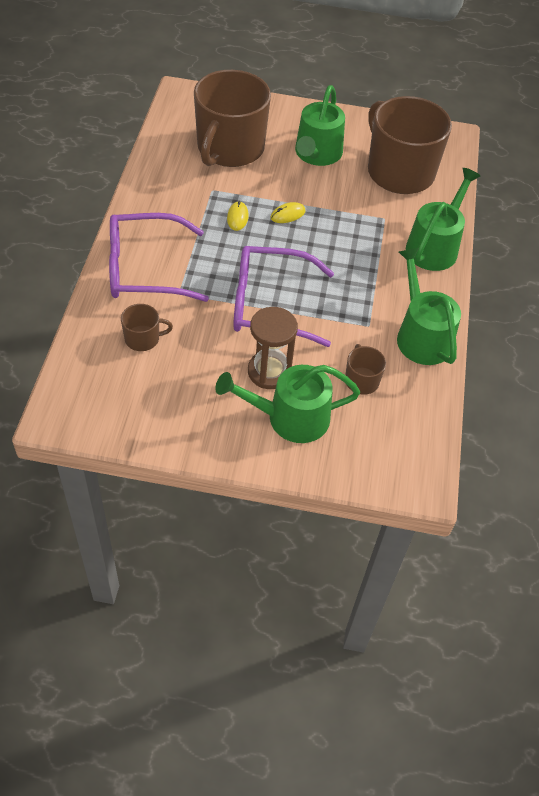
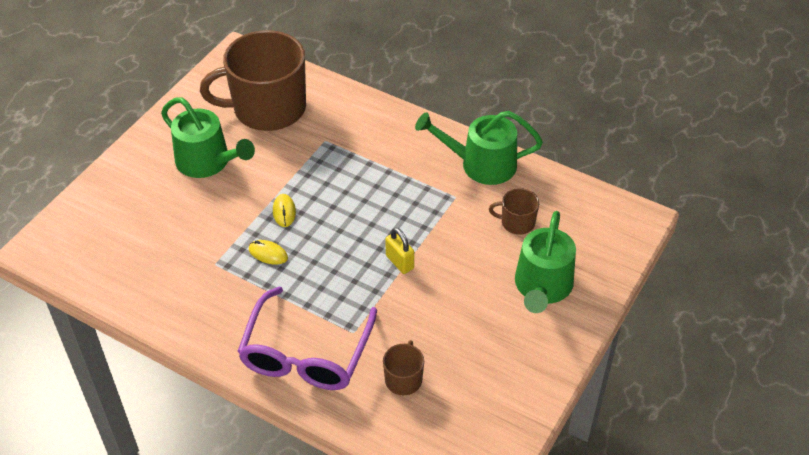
camera: 65 degrees left, 5 degrees down
(230, 148) = (158, 230): brown mug -> none
(269, 304) = (399, 262): purple glasses -> yellow padlock
(269, 372) = (483, 287): brown hourglass -> none
(434, 246) = (378, 118): green watering can -> none

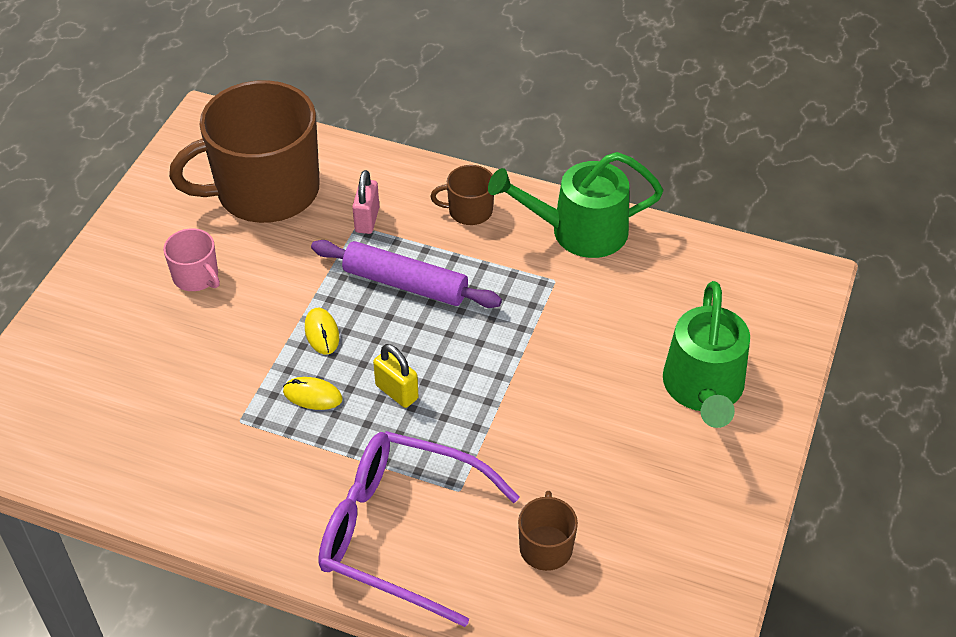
camera: 10 degrees left, 0 degrees up
(207, 162) = (196, 276): green watering can -> pink mug
(306, 354) = (399, 532): purple glasses -> purple glasses turned 105 degrees clockwise
(333, 137) = (367, 220): none -> pink padlock
(349, 185) = (405, 284): none -> purple rolling pin
(399, 262) = (500, 382): yellow padlock -> yellow padlock (397, 392)
(517, 222) = (647, 305): brown mug -> brown mug (469, 211)

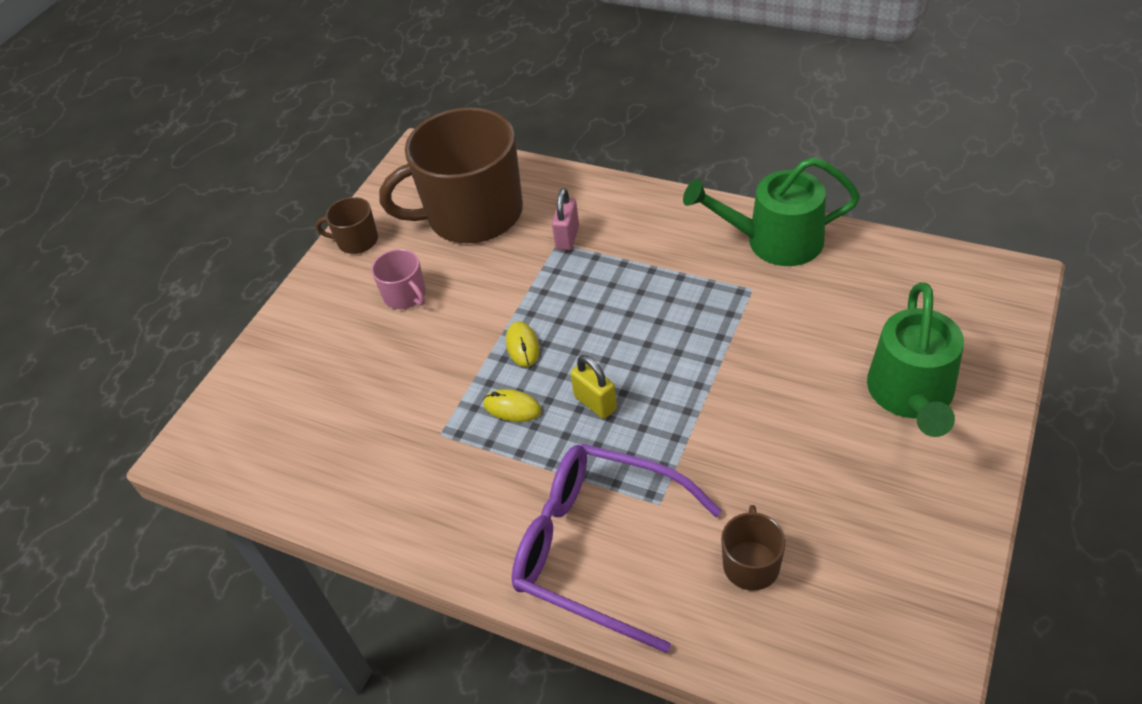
camera: 10 degrees right, 0 degrees up
(405, 284) = (604, 297): purple rolling pin -> none
(469, 211) = (665, 225): brown mug -> brown mug (356, 241)

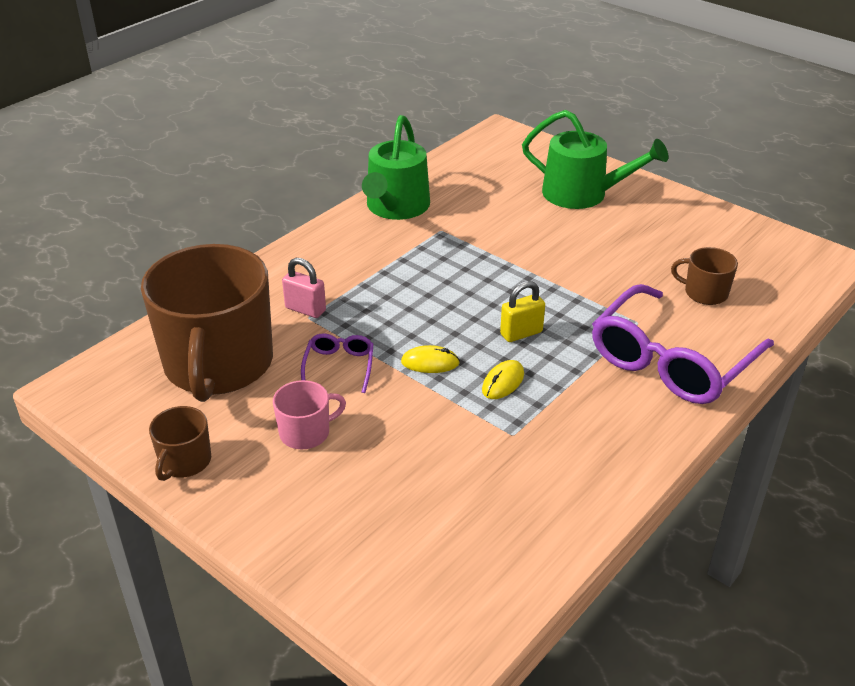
camera: 80 degrees left, 10 degrees down
(495, 286) = (339, 366): none -> purple glasses

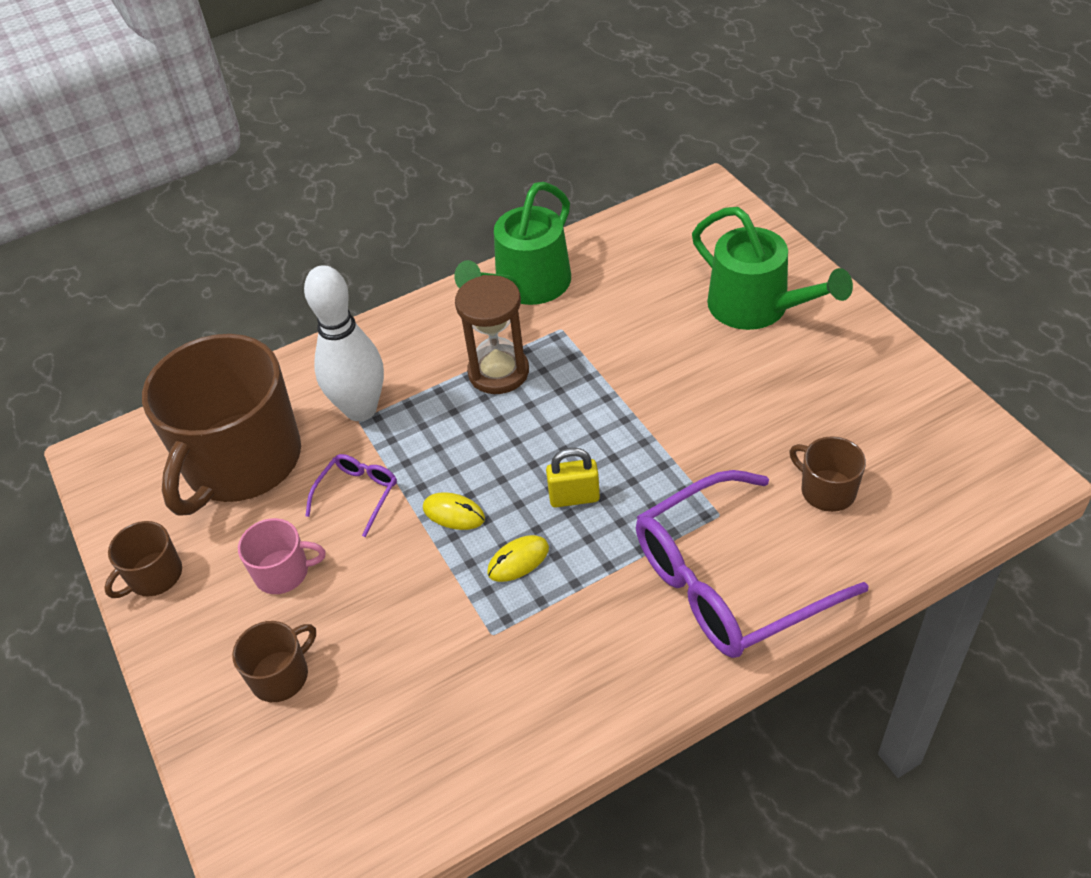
camera: 25 degrees right, 10 degrees up
(305, 309) = (361, 409): pink padlock -> white bowling pin
(349, 504) = (281, 675): none -> brown mug
(408, 265) = (498, 372): none -> brown hourglass

